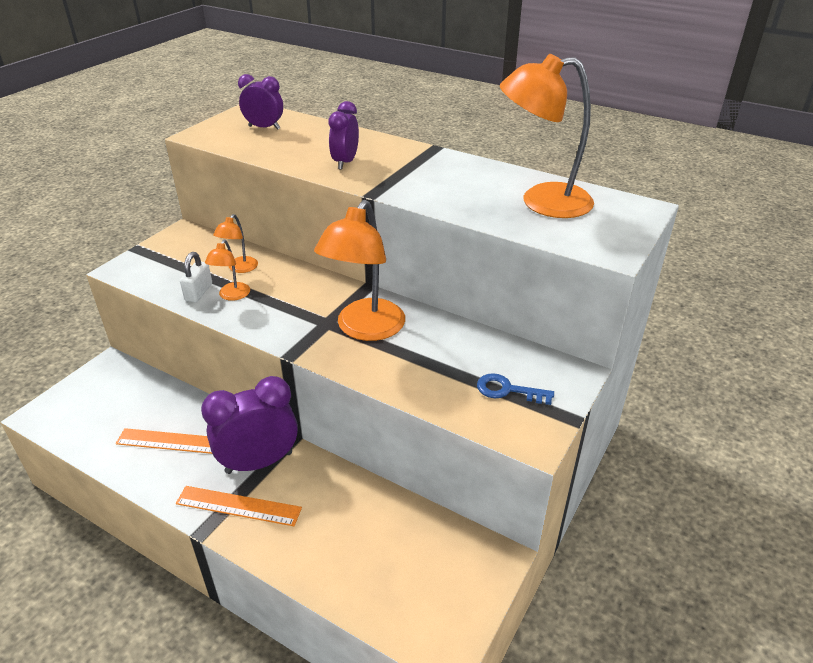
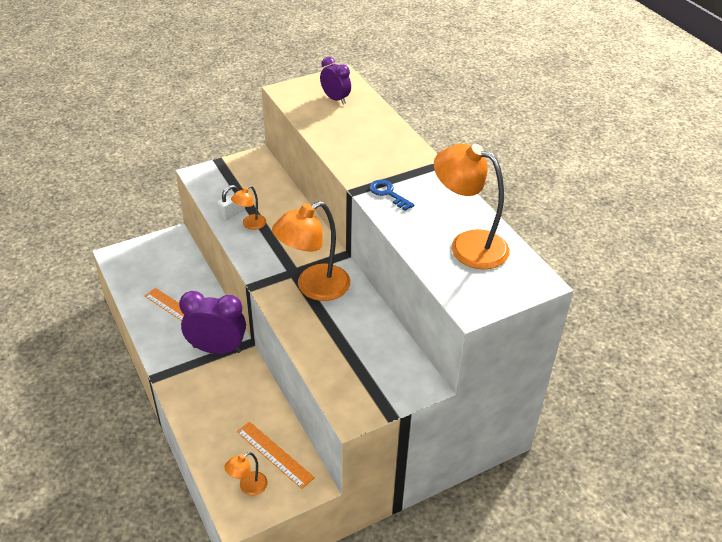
camera: 30 degrees right, 5 degrees up
(238, 505) = (186, 371): orange ruler -> orange ruler (275, 454)
(239, 268) = (271, 204): orange lamp -> orange lamp (248, 487)
(345, 162) = (362, 154): purple clock -> none
(508, 390) = (367, 375): blue key -> blue key (388, 193)

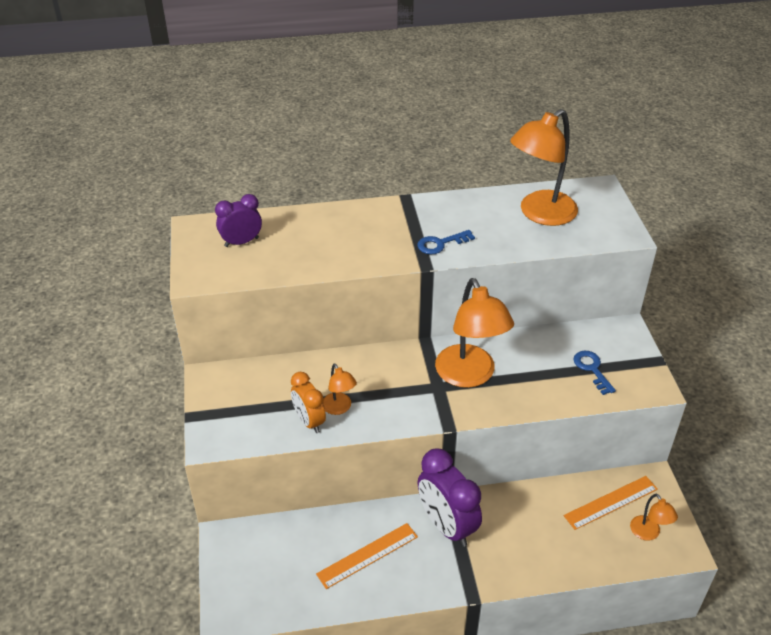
camera: 70 degrees left, 0 degrees up
(217, 349) = (446, 525): purple clock -> purple clock turned 60 degrees counterclockwise
(232, 213) = (309, 421): white padlock -> orange clock
(356, 366) = (592, 369): none -> blue key

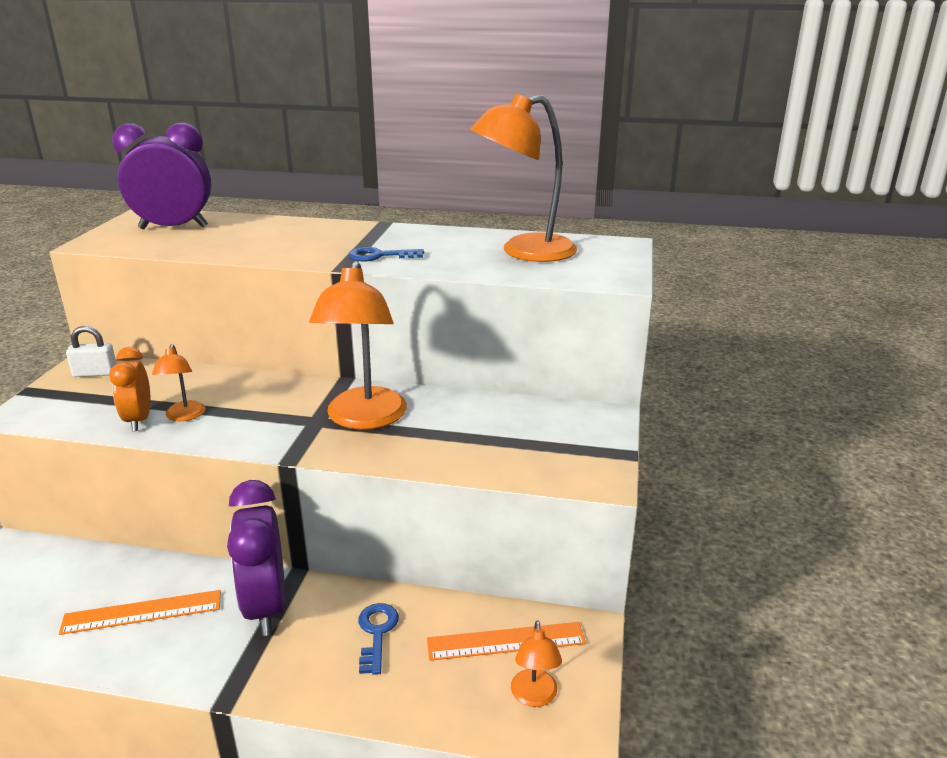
camera: 20 degrees right, 15 degrees down
(227, 384) = (95, 373): none -> white padlock
(241, 242) = (173, 228): purple clock -> purple clock, size x1.66
(592, 369) = (527, 444): blue key -> blue key (377, 633)

